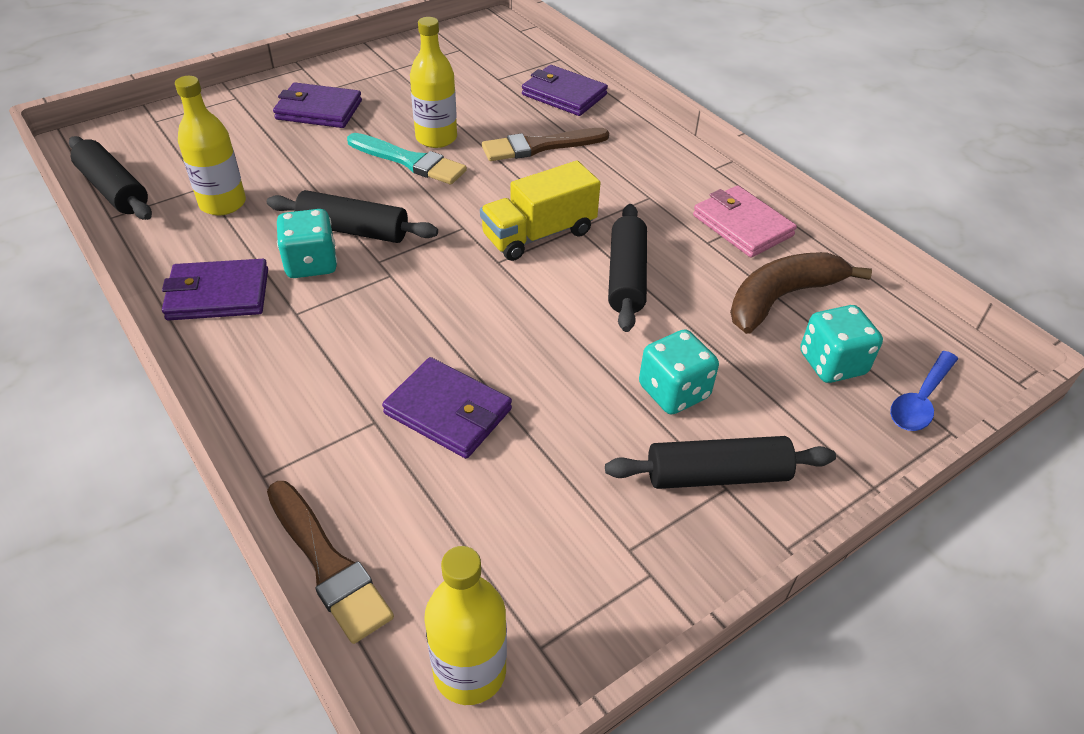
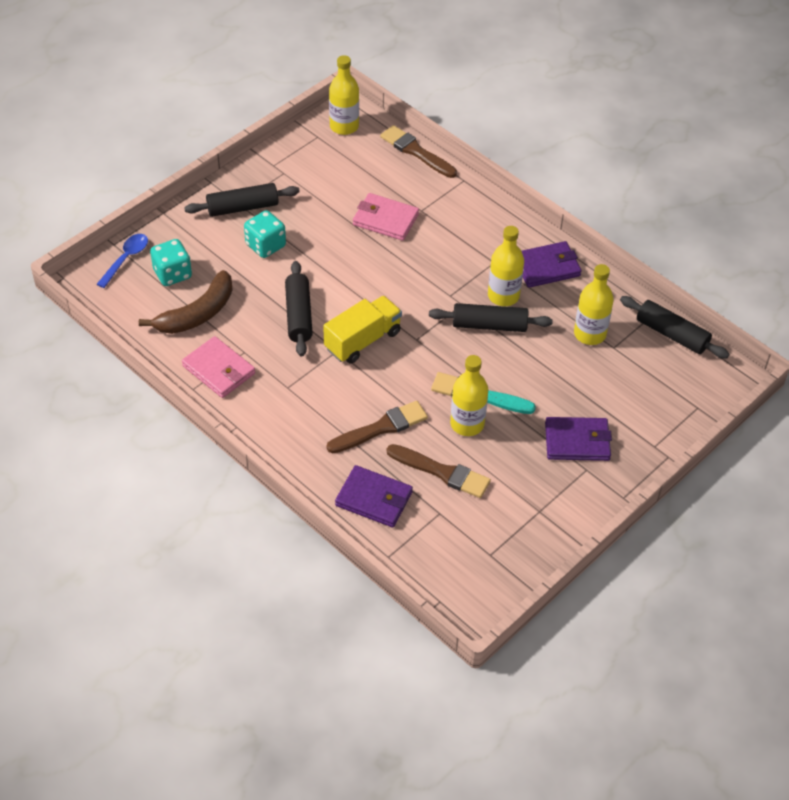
camera: 170 degrees right, 5 degrees up
(311, 264) = (503, 296): turquoise dice -> yellow bottle
(448, 411) = (385, 219): purple wallet -> pink wallet
(483, 105) = (442, 472): none -> brown brush

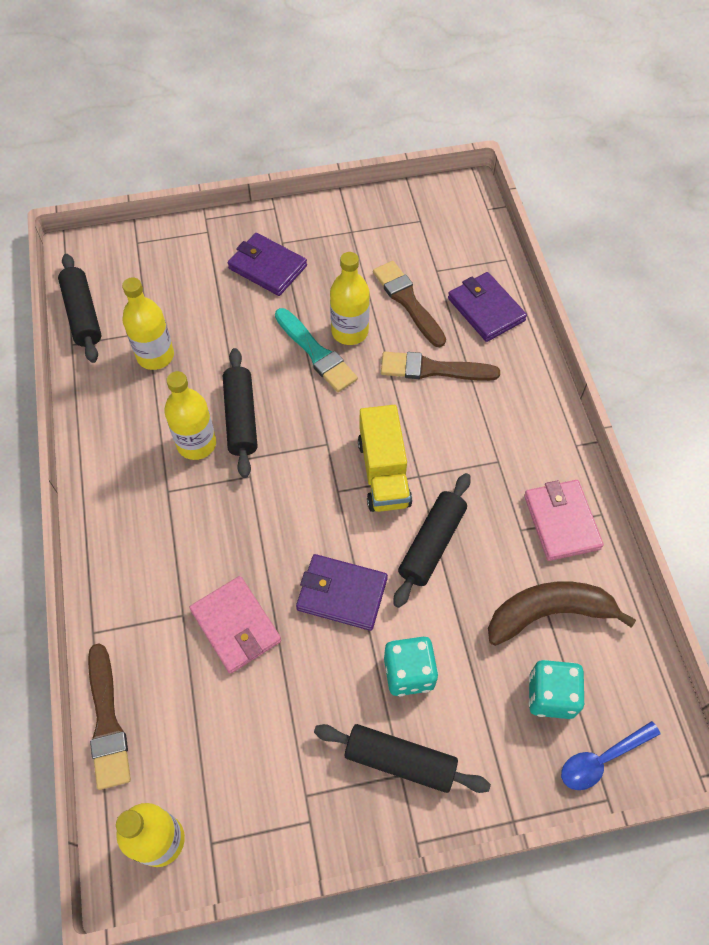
camera: 145 degrees left, 10 degrees up
(363, 340) = (383, 472): yellow truck -> yellow truck turned 90 degrees counterclockwise
(489, 325) = (241, 418): black rolling pin -> black rolling pin turned 45 degrees clockwise
(546, 267) = (120, 452): purple wallet -> purple wallet (342, 594)

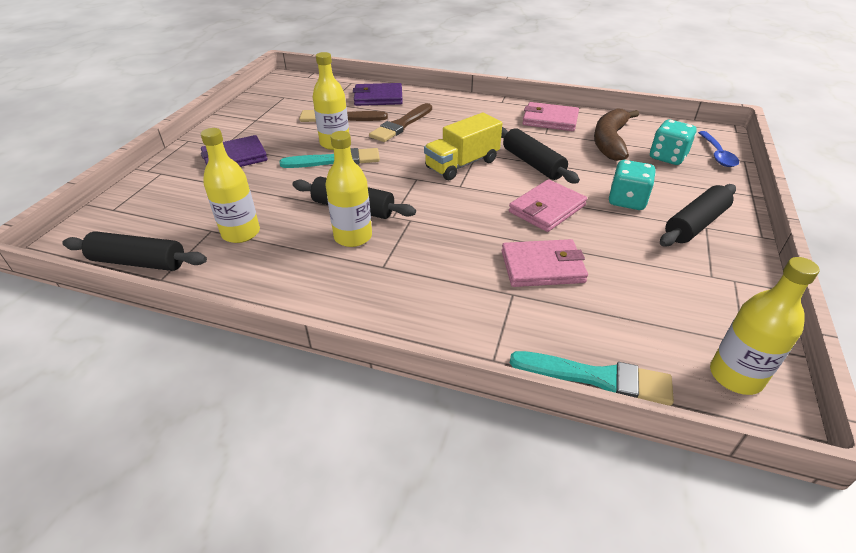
camera: 60 degrees left, 20 degrees down
(107, 722) = (597, 378): brown brush -> turquoise brush
(342, 594) = (547, 209): purple wallet -> pink wallet
(383, 472) = (462, 164): yellow truck -> yellow truck turned 120 degrees clockwise

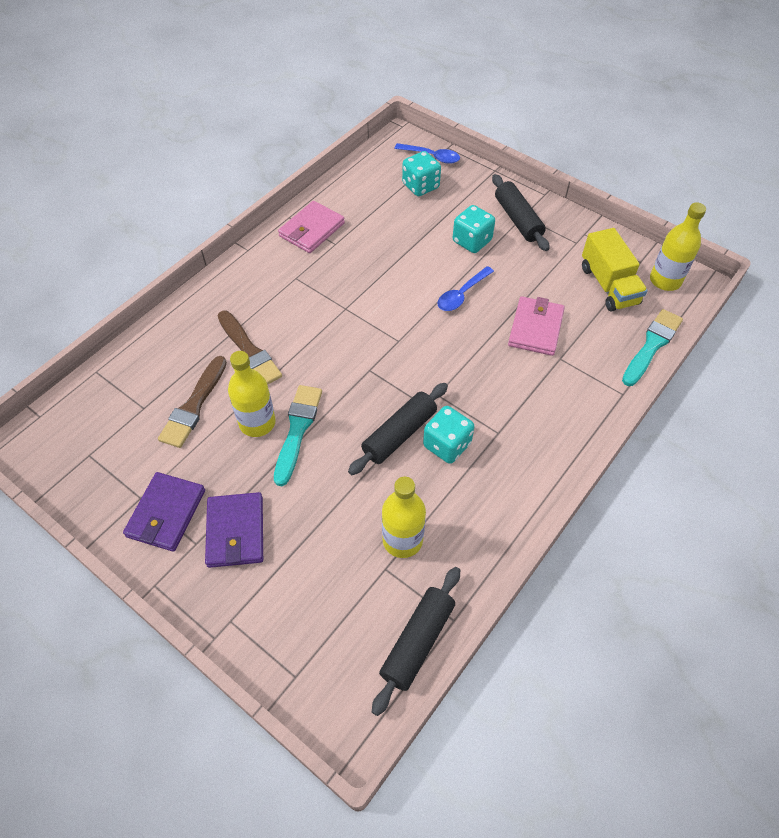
camera: 70 degrees left, 15 degrees up
(353, 237) = (447, 445): yellow bottle -> turquoise dice
(378, 98) = (163, 354): purple wallet -> purple wallet (166, 513)
(462, 164) = (361, 326): yellow truck -> yellow truck (608, 285)
(532, 163) = (386, 275): black rolling pin -> none
(547, 209) = (462, 295): pink wallet -> blue spoon
(610, 141) = (376, 208): brown banana -> none

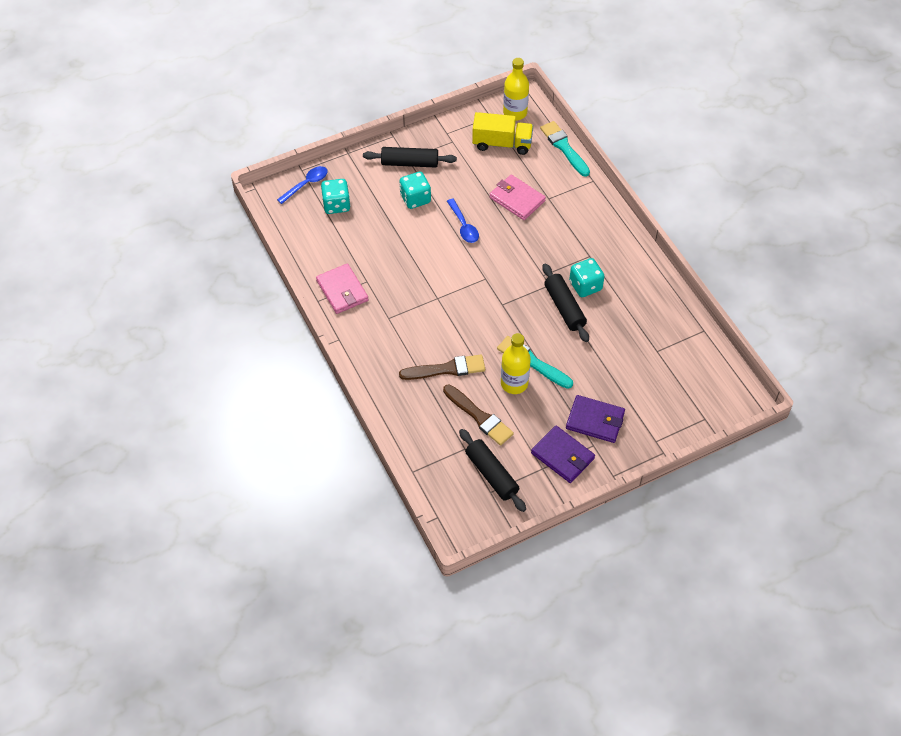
camera: 65 degrees left, 0 degrees up
(402, 540) = (642, 335): yellow bottle -> none
(418, 642) = (709, 352): black rolling pin -> black rolling pin (492, 474)

